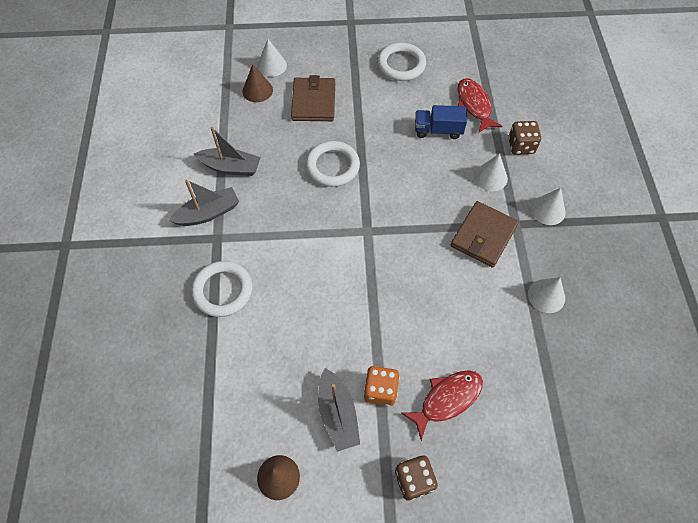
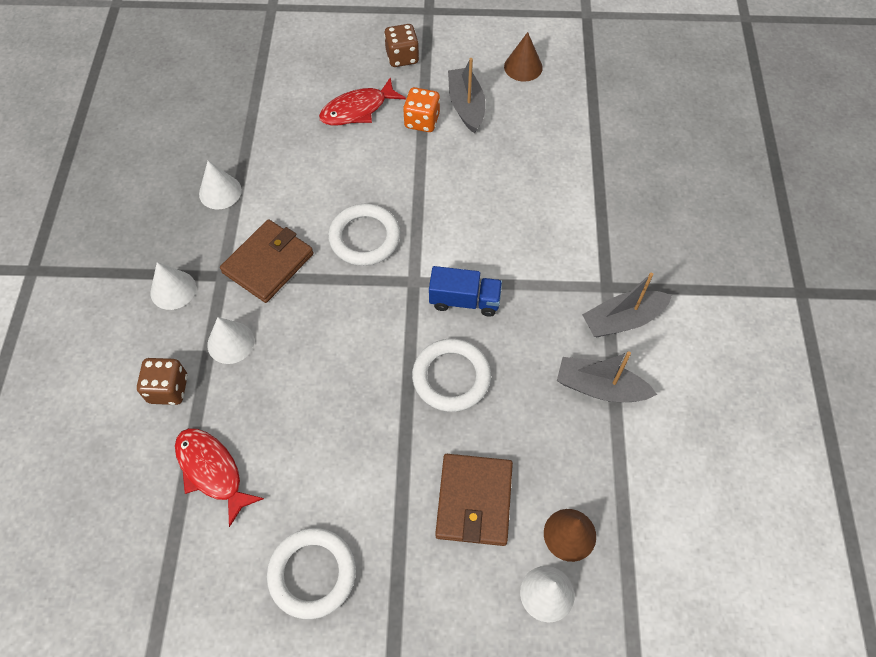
camera: 175 degrees left, 0 degrees up
(222, 290) = (592, 224): white ring -> white ring (364, 238)
(438, 130) = (283, 427): blue truck -> blue truck (464, 300)
(474, 105) = (212, 471): red fish -> red fish turned 150 degrees clockwise

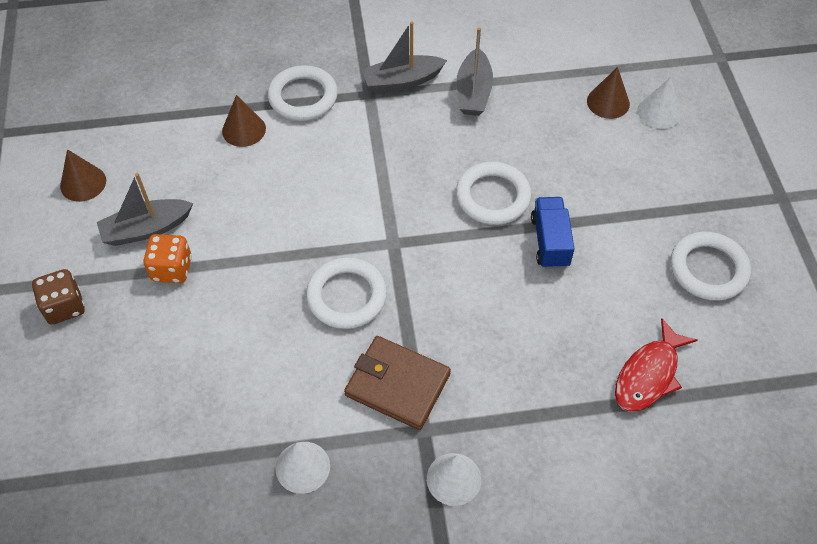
camera: 100 degrees left, 5 degrees down
(168, 389) = (576, 444): brown dice -> none
(230, 342) = (505, 397): white cone -> none
(357, 110) = (156, 339): red fish -> none
(464, 300) = (407, 197): blue truck -> blue truck (550, 242)
(474, 501) = (603, 165): brown wallet -> none
(569, 178) = (244, 130): none -> brown cone
(607, 229) = (303, 97): none -> white ring
(623, 320) = (402, 81): grey boat -> grey boat turned 105 degrees clockwise

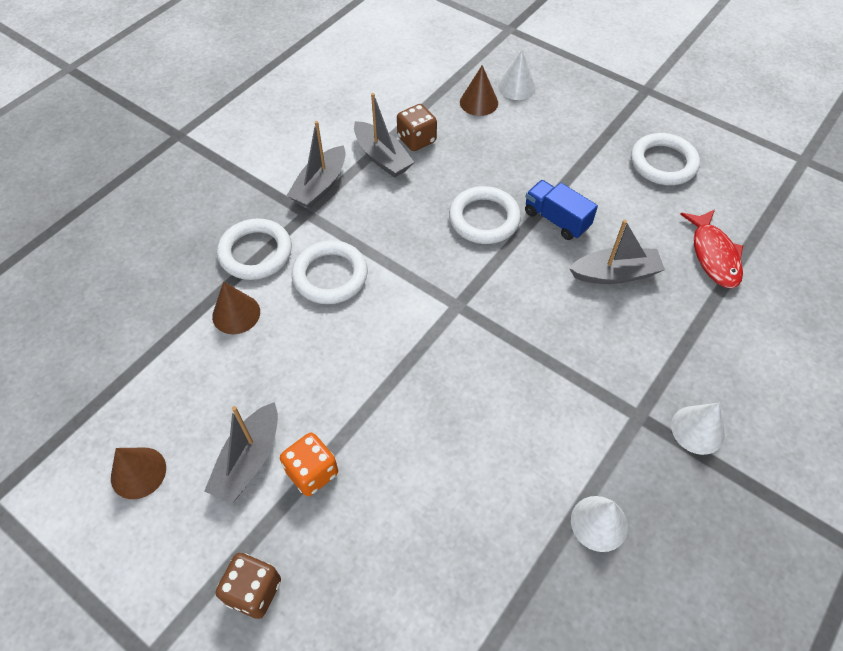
camera: 45 degrees left, 0 degrees up
(347, 296) = (473, 371): white ring -> white ring (330, 276)
(397, 385) = (585, 401): brown wallet -> none
(517, 97) = (416, 140): none -> brown dice
(542, 319) = (615, 274): none -> grey boat

